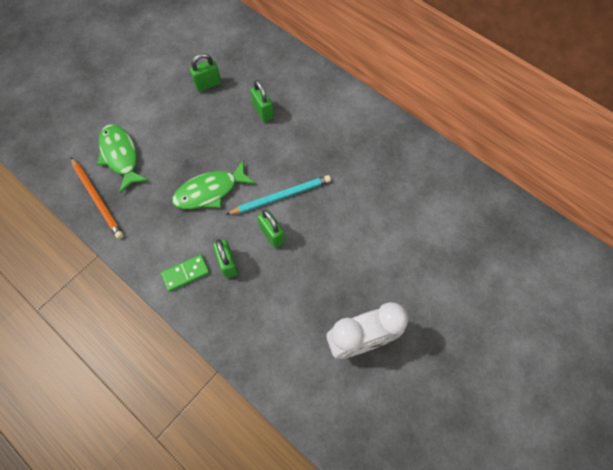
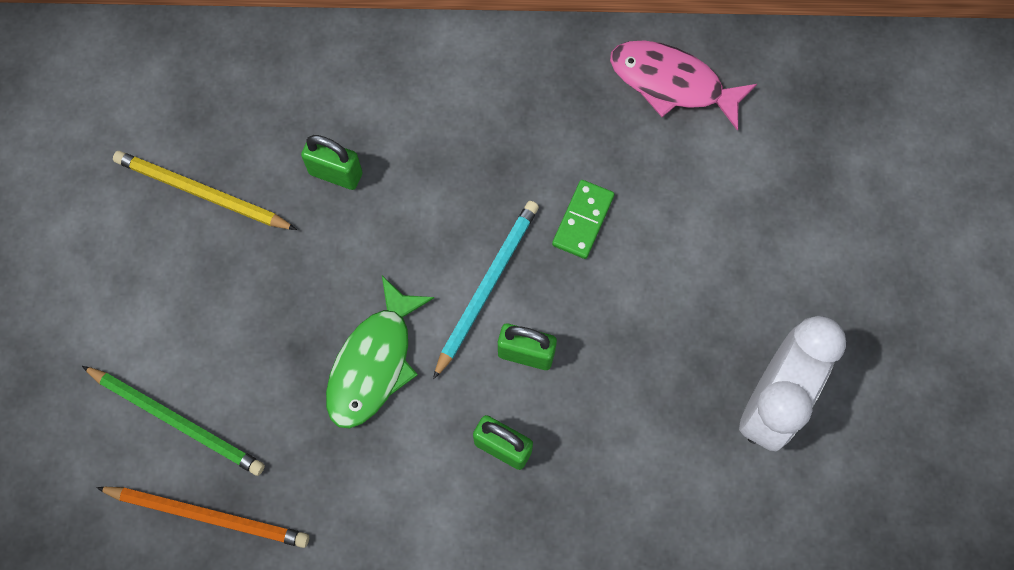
camera: 40 degrees left, 5 degrees up
(121, 156) = (176, 420): green fish -> green pencil
(186, 273) = (455, 511): green domino -> green domino (583, 220)
(208, 84) = (202, 193): green padlock -> yellow pencil
(435, 174) = (672, 83): none -> pink fish

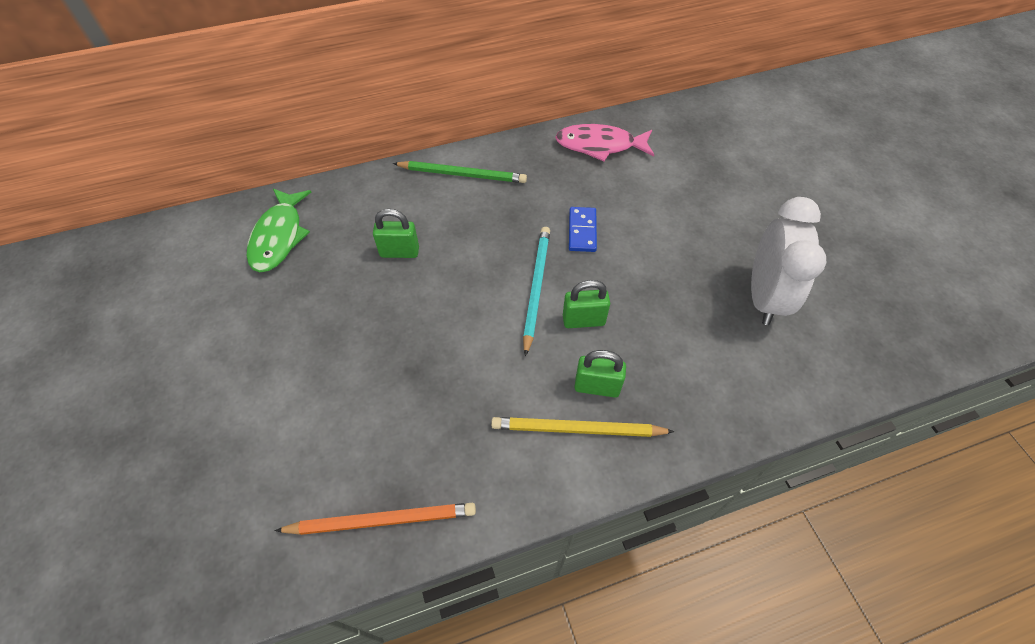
camera: 20 degrees left, 15 degrees down
(176, 420) = (331, 454): green pencil -> green pencil (462, 174)
(202, 193) = (304, 291): yellow pencil -> yellow pencil (578, 429)
(374, 363) = (475, 361): green fish -> green fish (279, 237)
(583, 220) = (582, 231): green domino -> blue domino

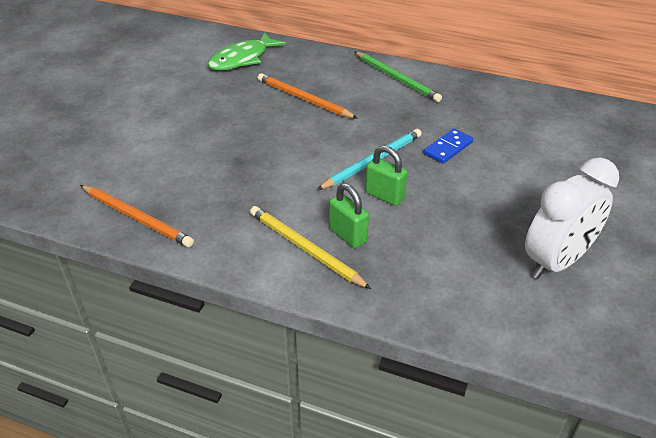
camera: 40 degrees right, 15 degrees down
(399, 252) = (304, 99): green padlock -> orange pencil
(600, 145) = (527, 107): pink fish -> none

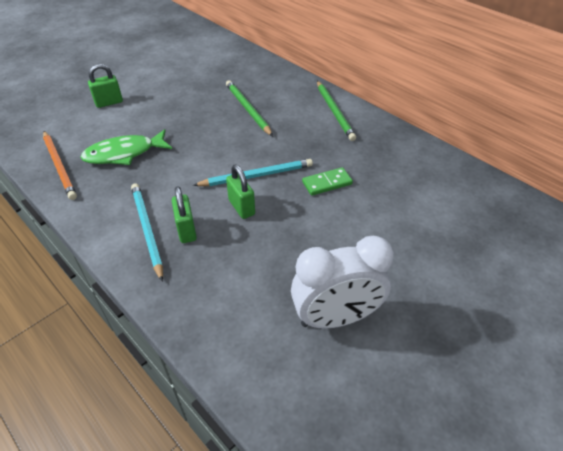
camera: 25 degrees right, 5 degrees up
(131, 133) = (109, 102): none -> green padlock
(242, 59) = (230, 66): green fish -> green fish (124, 154)
(304, 99) = (248, 109): orange pencil -> green pencil
(305, 249) = (147, 230): yellow pencil -> turquoise pencil
(448, 148) = (327, 183): blue domino -> green domino

